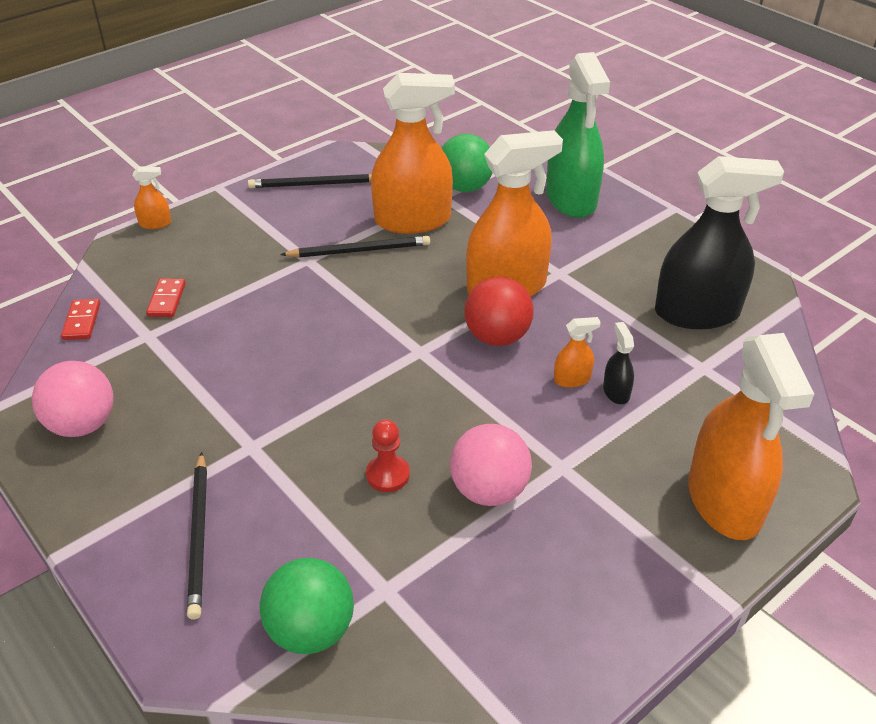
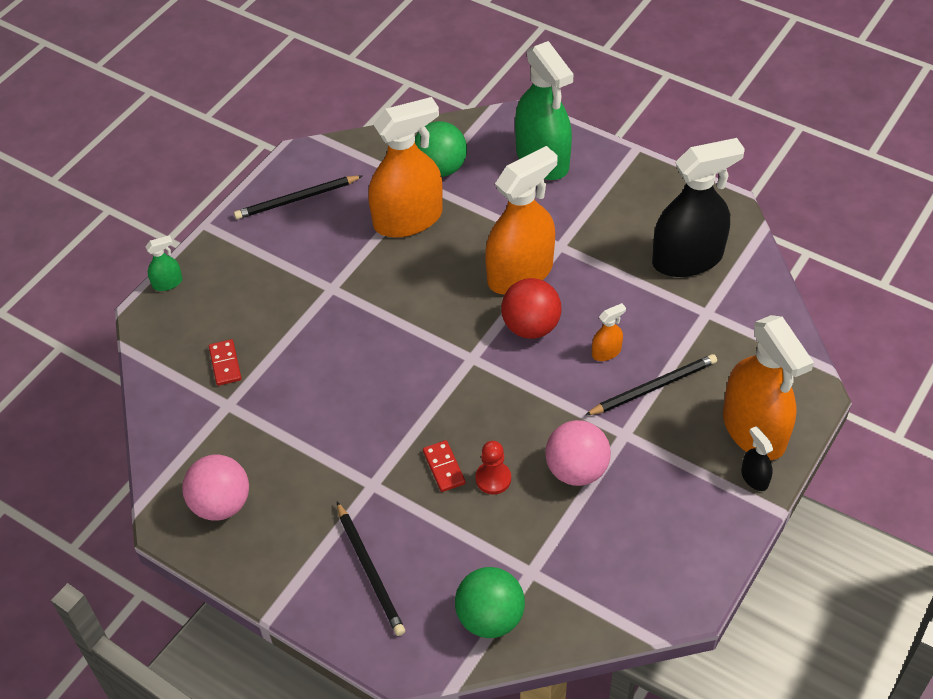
camera: 15 degrees left, 10 degrees up
(82, 321) = (160, 406): red domino -> red domino (444, 467)
(155, 223) = (167, 283): orange spray bottle -> green spray bottle
(359, 250) = (374, 266): black pencil -> black pencil (653, 387)
(616, 392) = (645, 354): black spray bottle -> black spray bottle (754, 478)

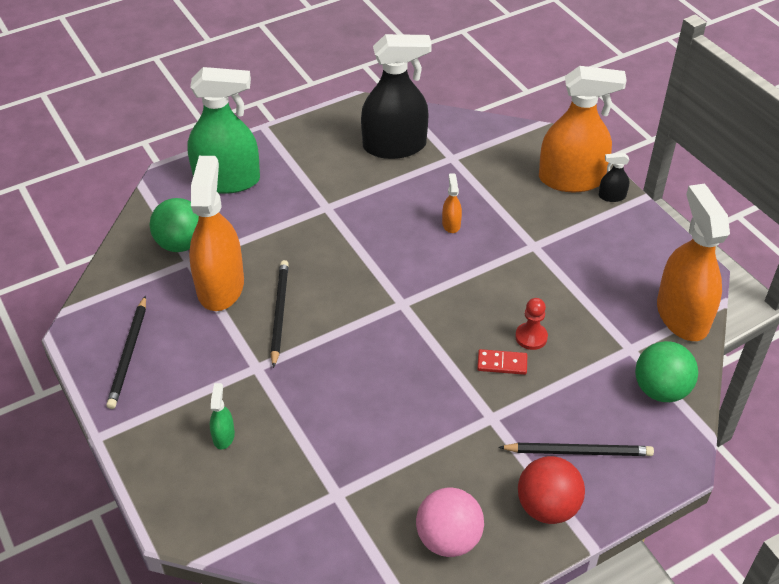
camera: 65 degrees left, 5 degrees down
(167, 283) = (148, 494): green spray bottle -> green spray bottle (223, 436)
(225, 364) = (286, 479): red domino -> none
(520, 273) = (336, 240): orange spray bottle -> orange spray bottle (682, 315)
(531, 326) = (396, 256): red ball -> red ball (547, 507)
(576, 470) = (551, 285): pink ball -> none
(653, 387) = (501, 213): black pencil -> black pencil (279, 313)
(687, 259) = (394, 146): black spray bottle -> black spray bottle turned 75 degrees clockwise

